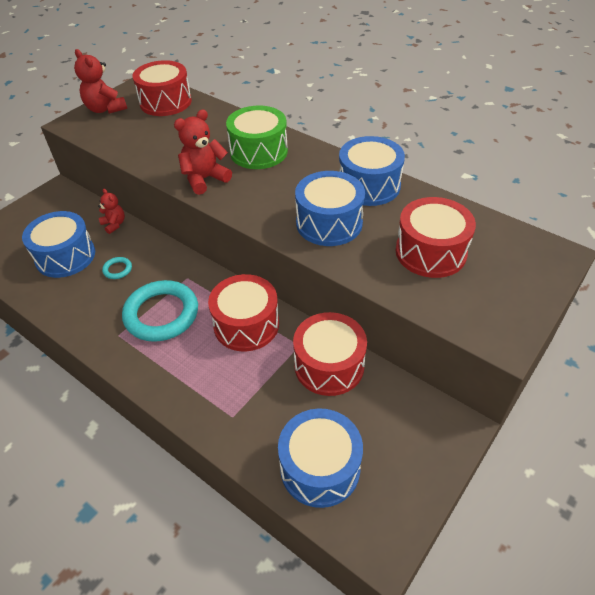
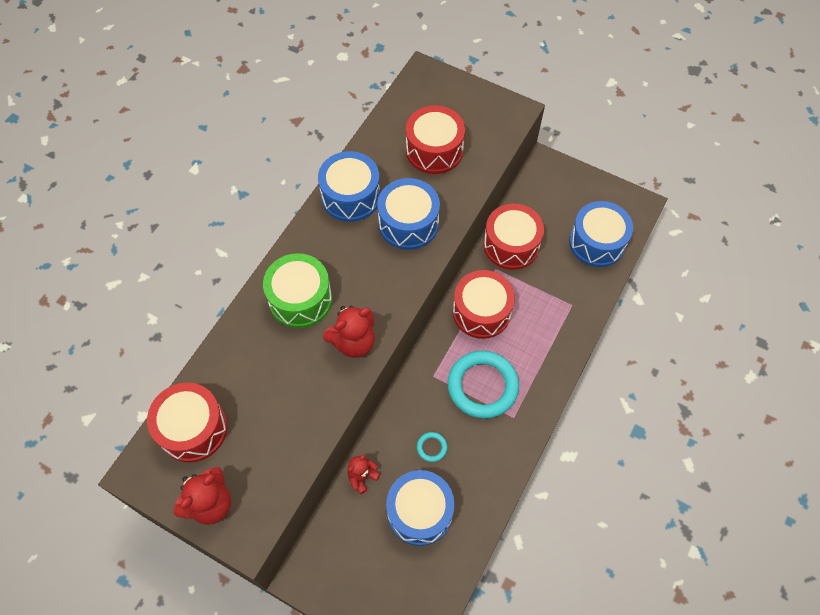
camera: 100 degrees left, 15 degrees up
(205, 179) = (353, 342): red teddy bear -> red teddy bear turned 75 degrees counterclockwise

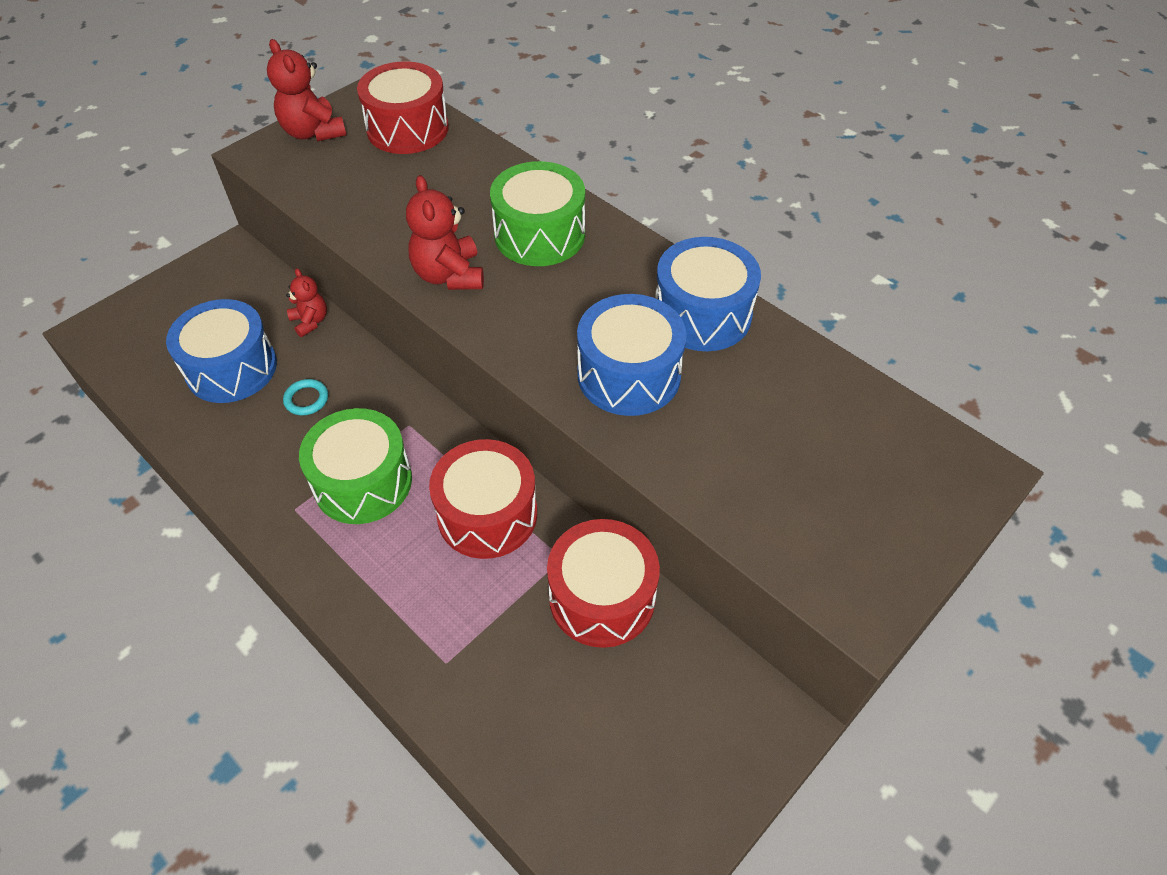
camera: 105 degrees right, 10 degrees down
(434, 150) = (778, 444): red drum -> none
(482, 386) = (363, 482): turquoise ring -> green drum
(597, 242) = (563, 760): blue drum -> none

